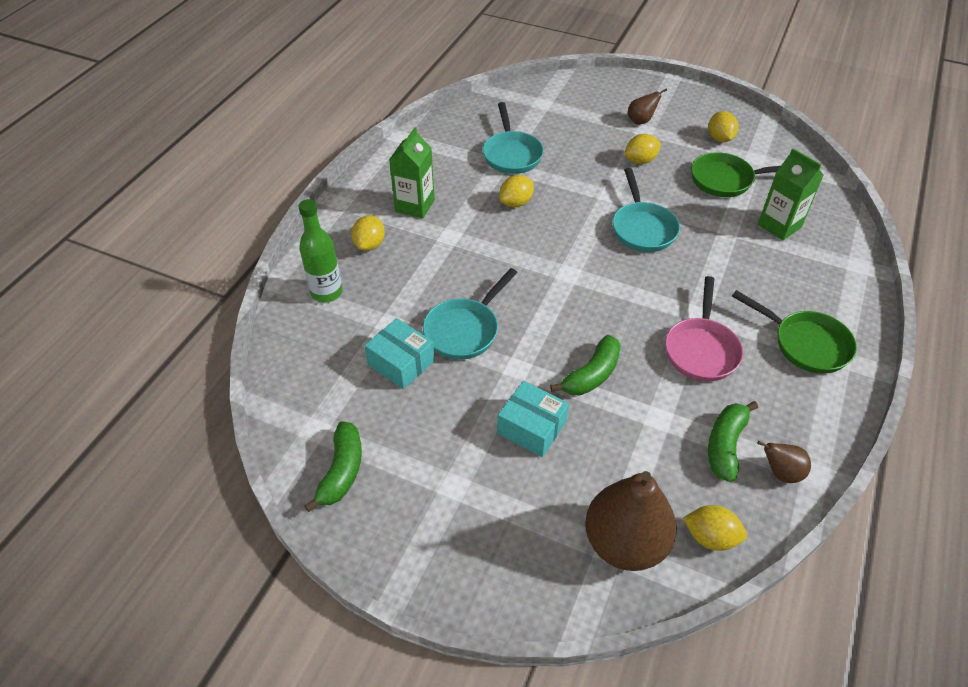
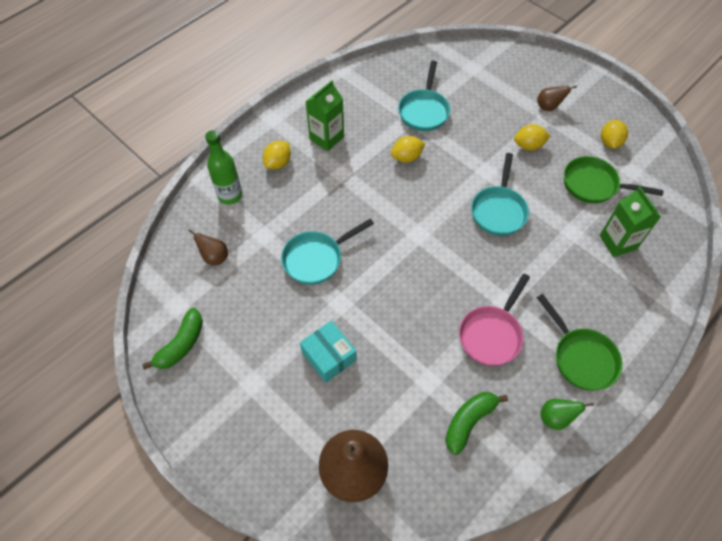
camera: 20 degrees right, 10 degrees up
(401, 363) = (258, 271): turquoise box -> none
(591, 375) = (394, 328): green banana -> none
(710, 537) = (419, 491): yellow lemon -> none
(781, 472) = (501, 459): brown pear -> brown pear (214, 257)
(813, 411) = (555, 418): none -> green pear

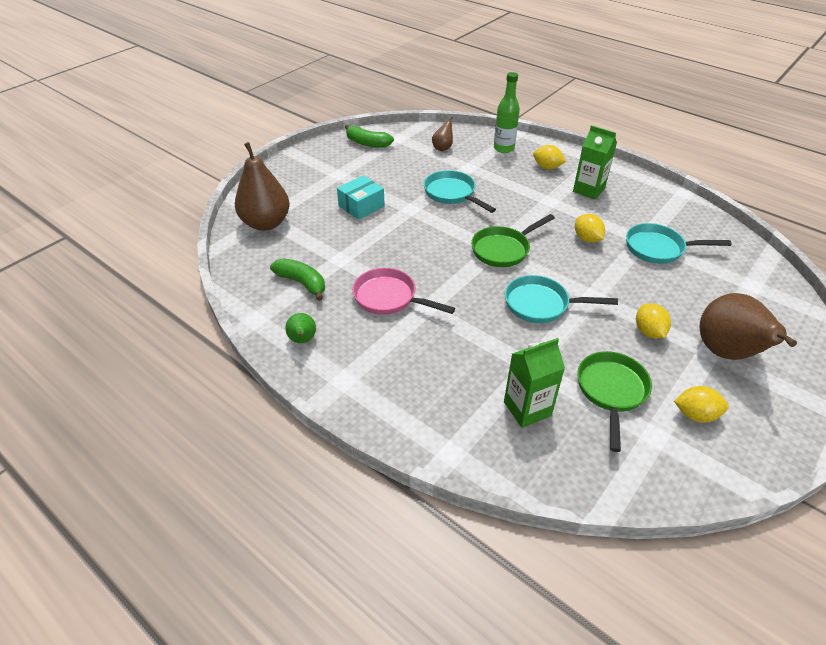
camera: 85 degrees right, 15 degrees down
(548, 107) = (726, 353): brown pear -> brown pear, size x2.13
(581, 357) = (368, 363): green pan -> green pan (503, 249)

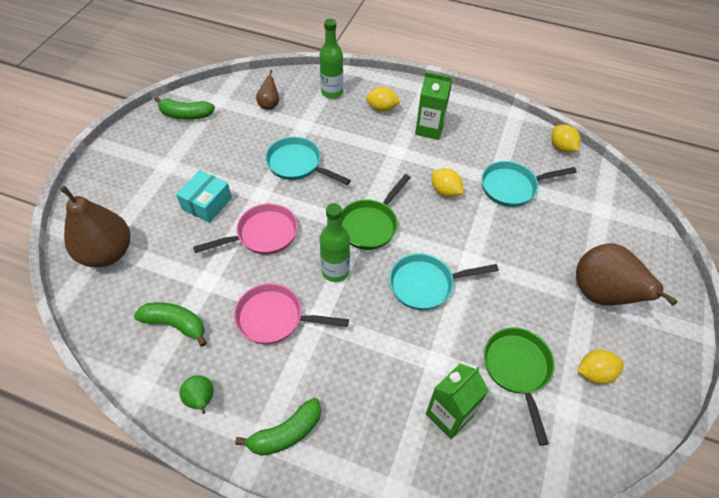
camera: 20 degrees left, 10 degrees up
(367, 382) = (286, 433): none -> green banana
(401, 237) = (262, 235): none -> pink pan
(457, 276) = (335, 271): none -> green bottle
(648, 331) = (530, 289): yellow lemon -> yellow lemon (561, 147)

